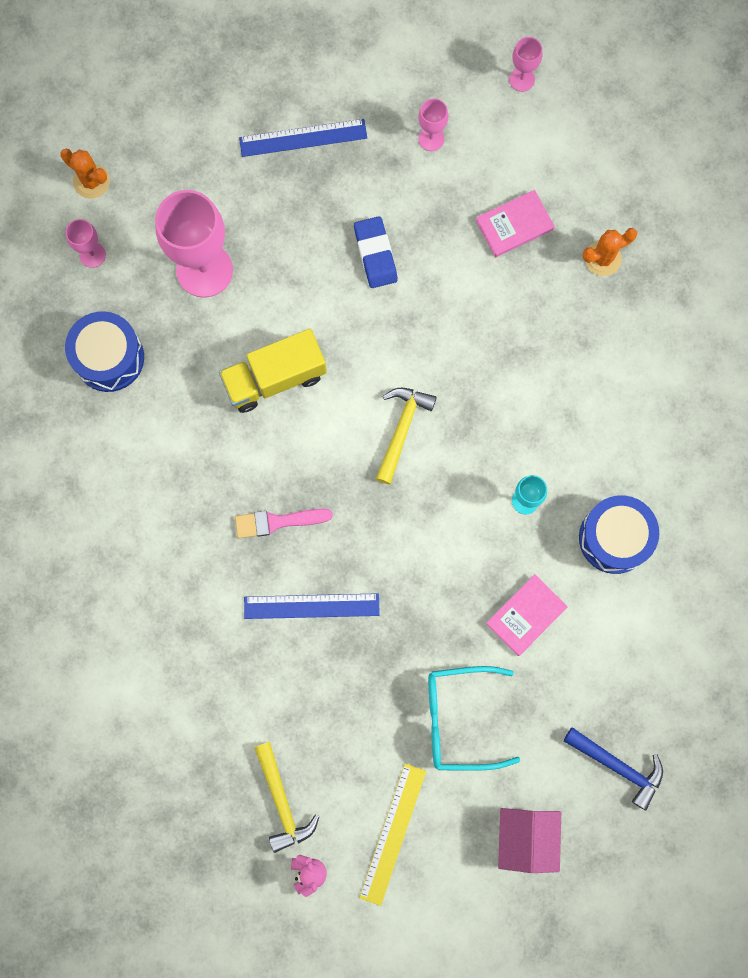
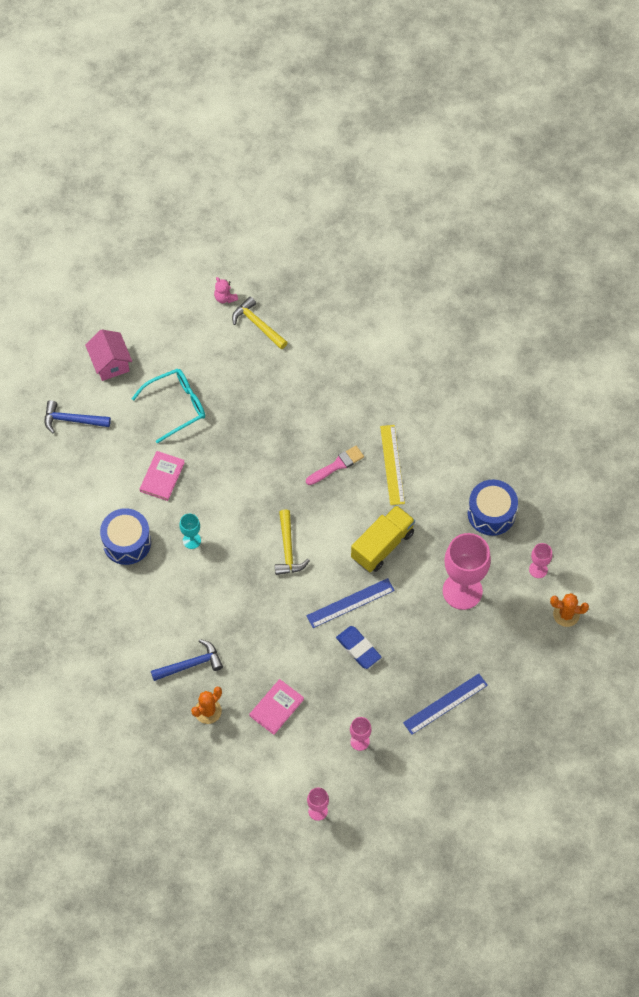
camera: 155 degrees right, 15 degrees down
(311, 606) = (293, 429): blue ruler -> blue ruler (350, 603)
(392, 833) = (187, 335): yellow ruler -> yellow ruler (392, 464)
(599, 329) = (190, 664): none -> blue hammer

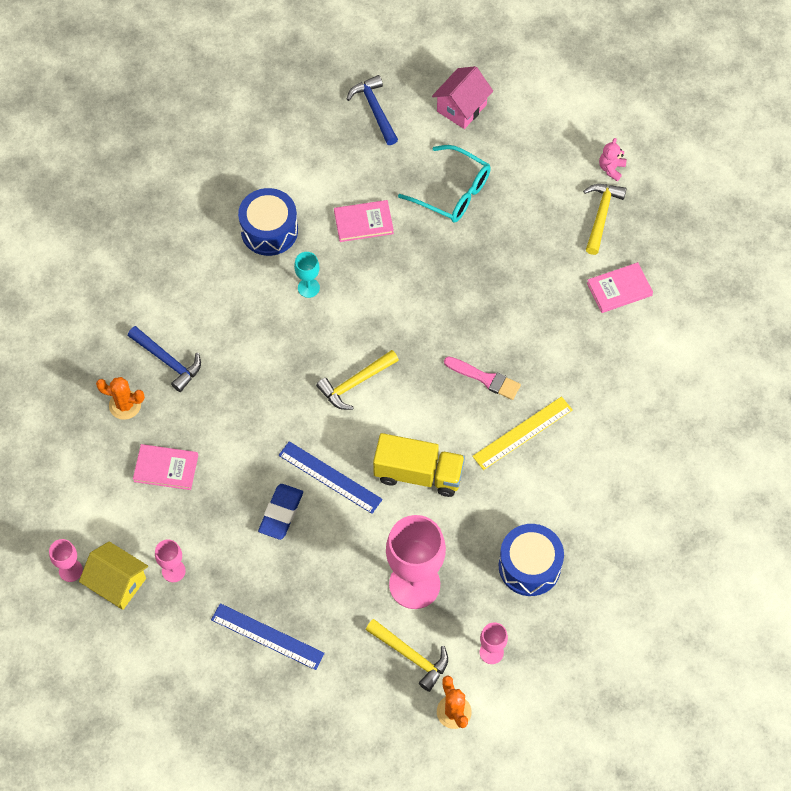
camera: 60 degrees right, 0 degrees up
(322, 346) = (619, 289): none -> pink book
(347, 783) = (117, 583): none -> yellow house
(512, 620) = (411, 656): none -> yellow hammer

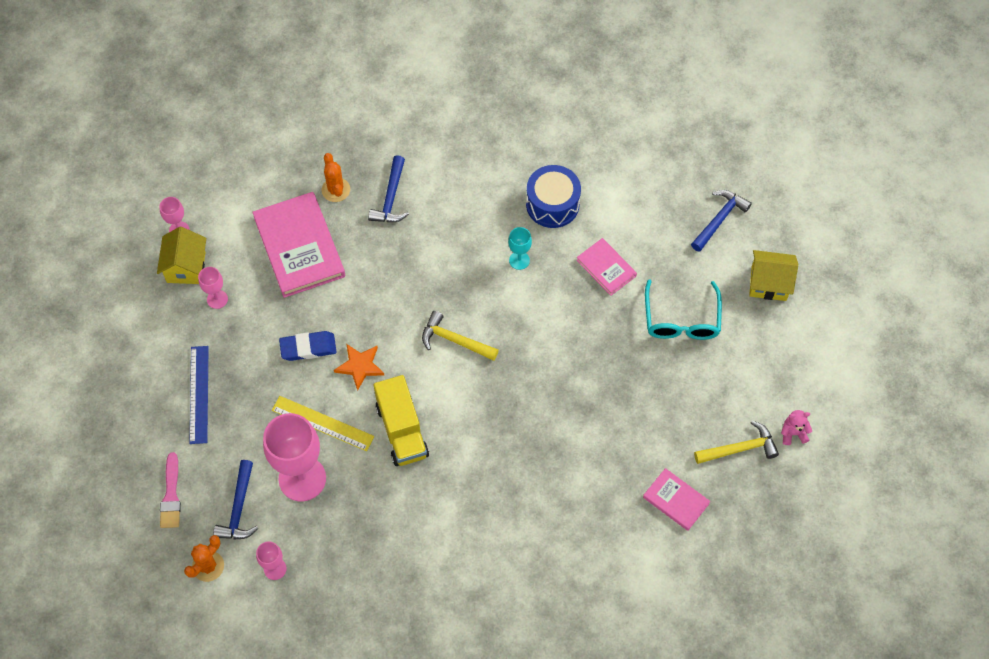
camera: 60 degrees right, 0 degrees up
(166, 468) = (299, 247): pink book -> pink book, size x1.88
(330, 477) = (360, 366): blue ruler -> orange star
(411, 656) = (239, 508): yellow hammer -> blue hammer
(461, 108) = (769, 283): pink house -> yellow house
(485, 378) = (520, 436): pink brush -> pink brush (171, 495)
(522, 433) = (487, 492): yellow ruler -> yellow ruler (322, 423)
(529, 566) = (368, 559): blue drum -> none

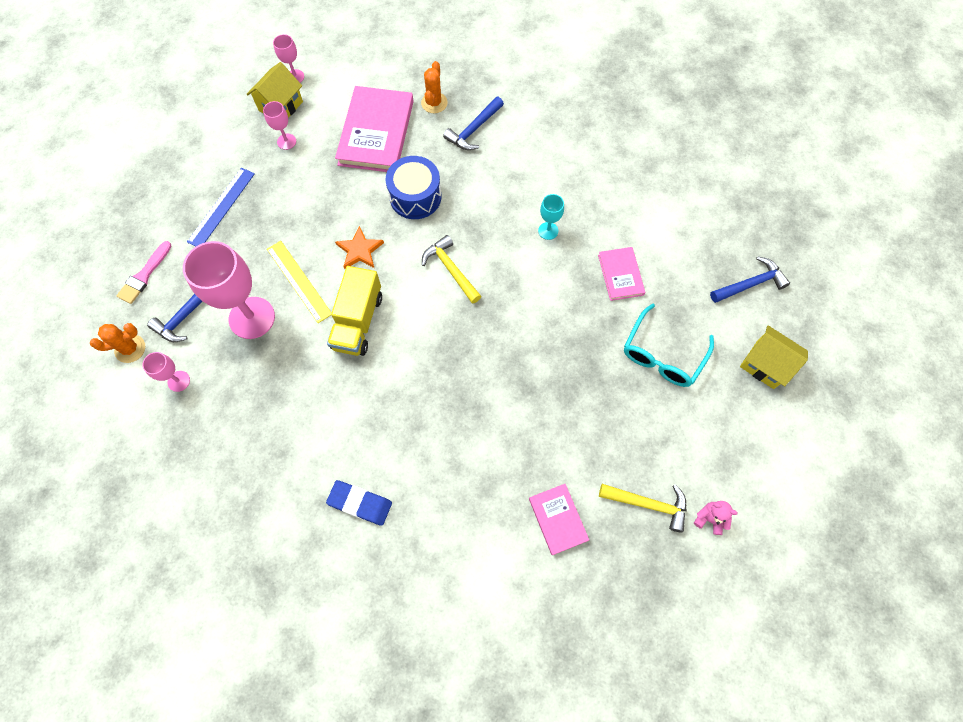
camera: 30 degrees right, 5 degrees up
(308, 347) = (329, 214): blue eraser -> blue eraser (360, 503)
(552, 204) = (606, 199): blue drum -> blue drum (415, 197)

